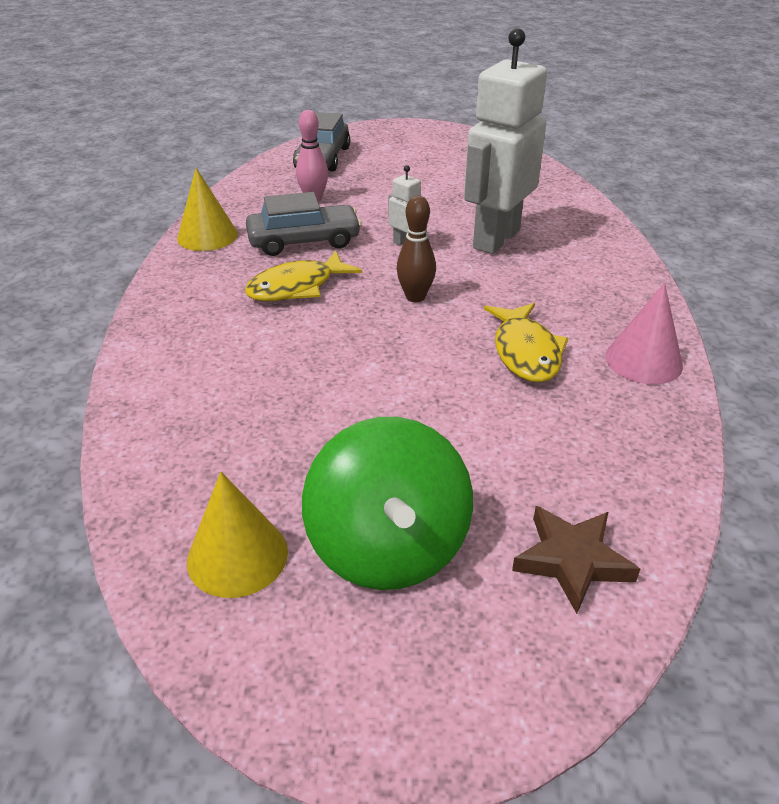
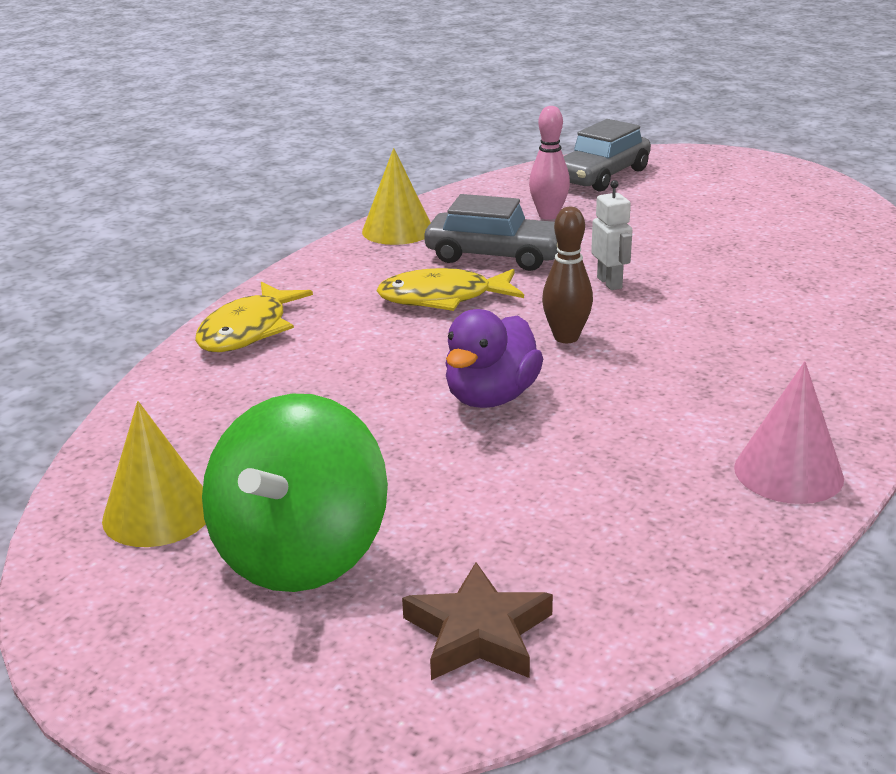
camera: 30 degrees right, 10 degrees down
(407, 362) = (491, 397): none -> purple duck
(495, 239) = (730, 300): white robot -> none
(525, 352) = (641, 424): yellow fish -> yellow fish (248, 330)

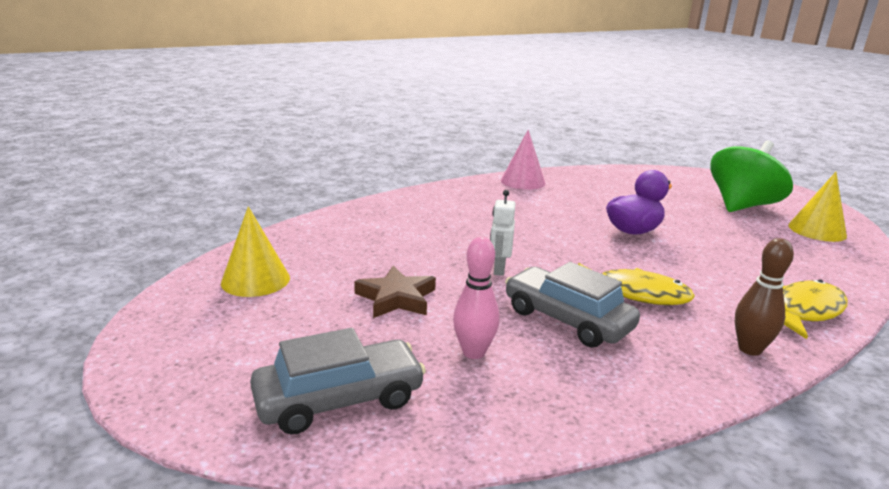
camera: 155 degrees left, 5 degrees down
(397, 230) = (653, 387): yellow cone -> yellow cone (255, 280)
(478, 633) = (674, 179): brown star -> brown star (396, 298)
(566, 337) = (566, 246): brown bowling pin -> brown bowling pin (749, 349)

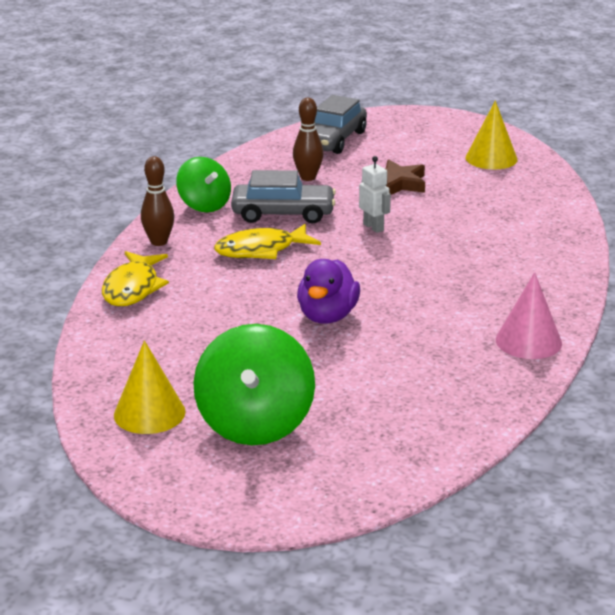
camera: 140 degrees right, 5 degrees up
(474, 352) = (308, 177): pink bowling pin -> brown bowling pin
(653, 375) = (204, 205): none -> green spinning top

